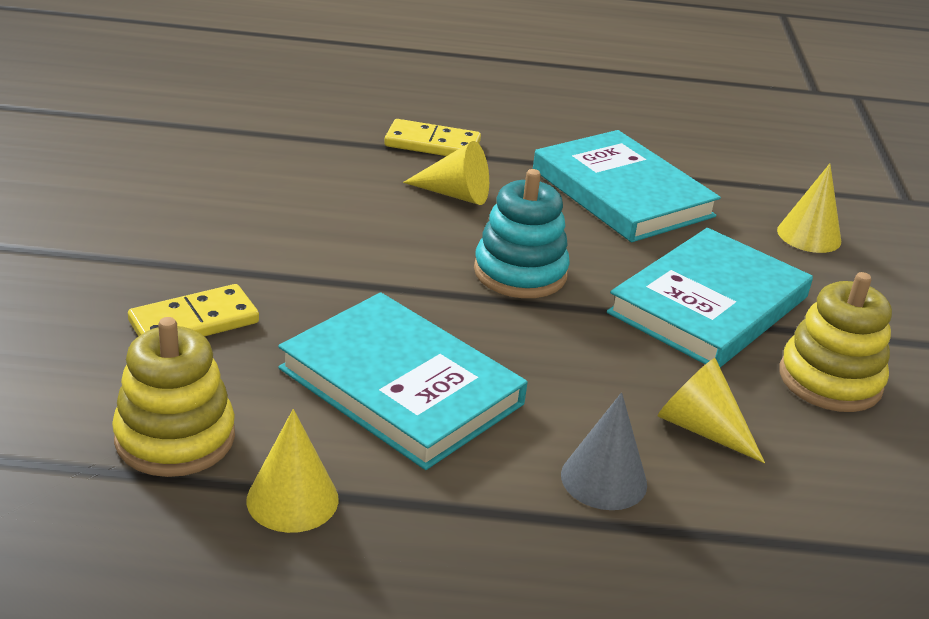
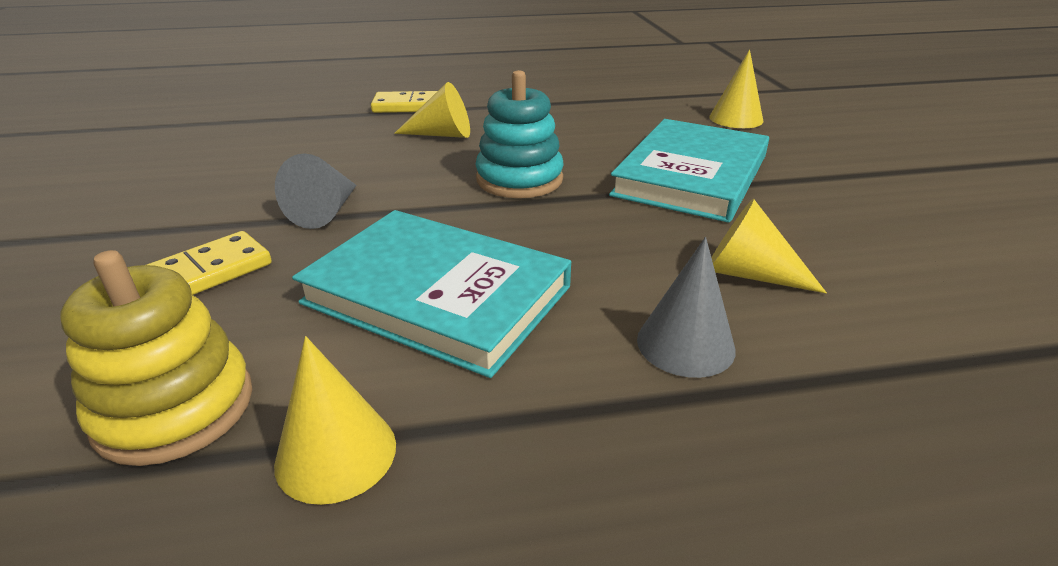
camera: 10 degrees left, 0 degrees up
(314, 273) = (325, 211): none -> grey cone
(622, 193) = (578, 114): turquoise book -> none
(830, 380) = (828, 212): yellow stacking toy -> none

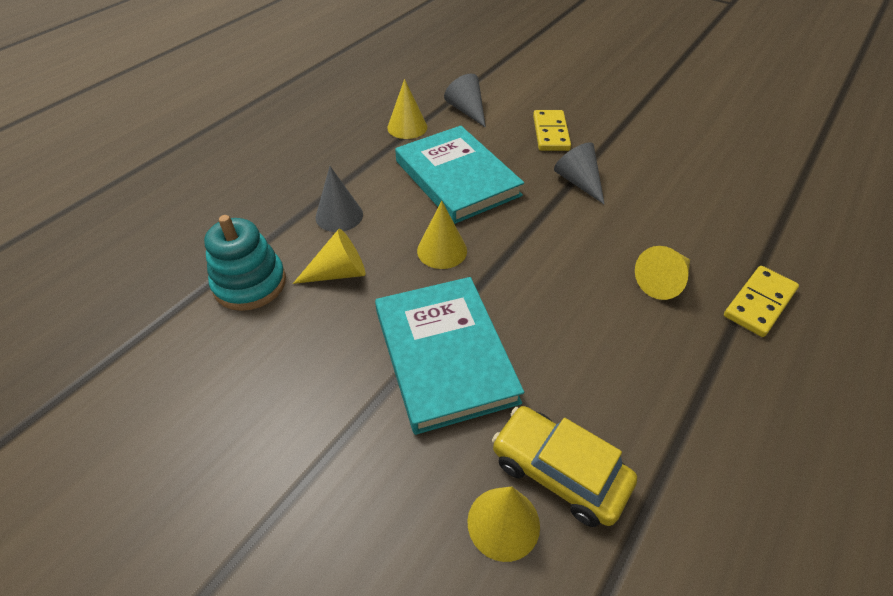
camera: 135 degrees right, 15 degrees up
(175, 408) = (467, 110): yellow stacking toy -> grey cone
(437, 295) = (457, 178): turquoise book -> turquoise book turned 75 degrees clockwise
(519, 179) = (538, 269): turquoise stacking toy -> turquoise stacking toy (250, 283)
(590, 233) = (442, 250): none -> yellow cone
(676, 117) = (559, 472): none -> yellow car

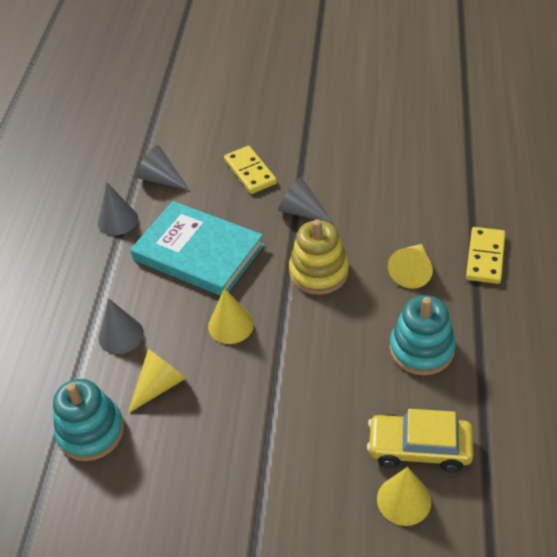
camera: 25 degrees left, 0 degrees up
(407, 127) = (117, 220): yellow cone -> grey cone
(444, 355) = (290, 409): turquoise book -> none
(561, 241) = (319, 272): none -> yellow stacking toy
(627, 364) = (421, 349): none -> turquoise stacking toy

